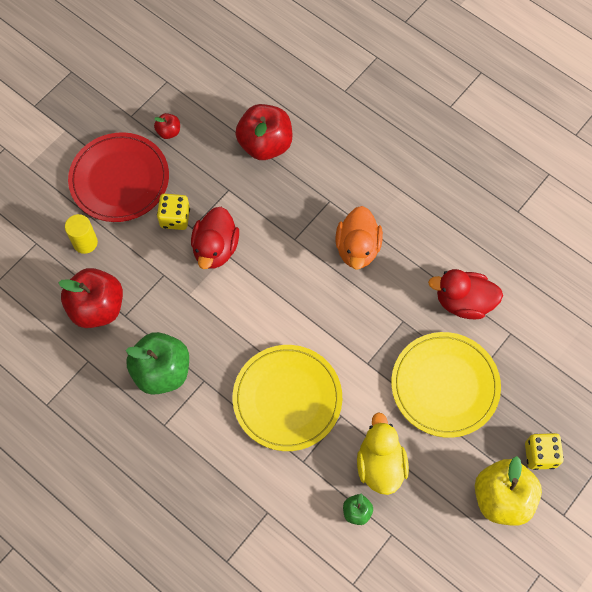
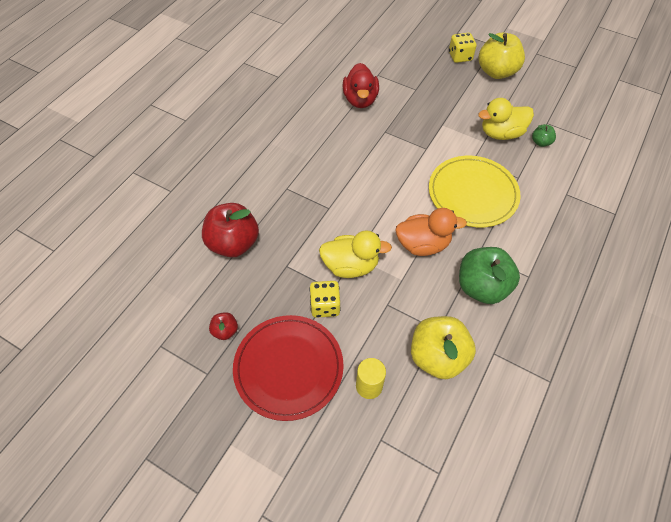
camera: 100 degrees left, 10 degrees down
(97, 308) = (437, 357): red apple -> yellow apple
(215, 248) = (350, 266): red duck -> yellow duck
(357, 248) = (329, 165): orange duck -> orange duck (423, 244)
(445, 385) = (428, 104): yellow plate -> none

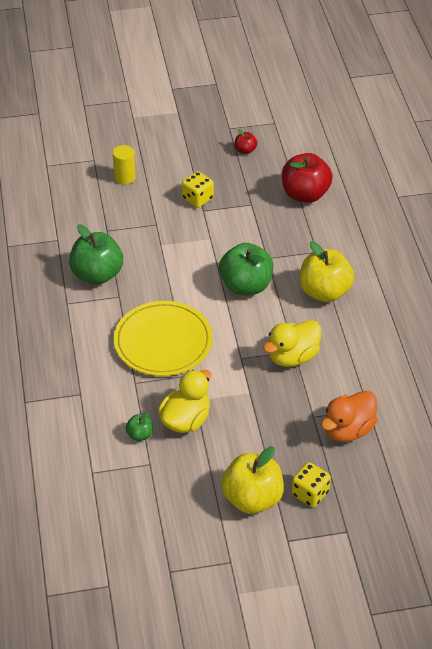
camera: 140 degrees right, 10 degrees down
(288, 368) = (184, 157): red plate -> none
(350, 266) = (206, 231): yellow duck -> yellow duck (292, 357)
(360, 100) = (352, 368): red duck -> none
(369, 196) = (246, 286): none -> green apple
(423, 244) = (167, 276): orange duck -> orange duck (348, 430)
(437, 357) = (94, 216): yellow apple -> yellow apple (324, 292)

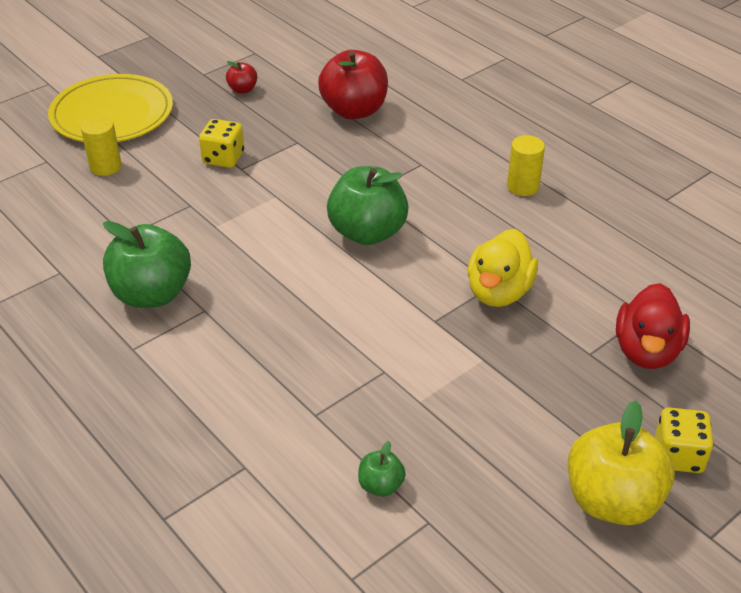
camera: 30 degrees left, 5 degrees down
(163, 341) = (313, 343): yellow plate -> yellow plate (112, 114)
(186, 420) = (429, 434): yellow duck -> none
(324, 292) = (470, 203): yellow apple -> none
(348, 430) = (646, 351): orange duck -> red duck
(368, 294) = (523, 186): none -> yellow cylinder

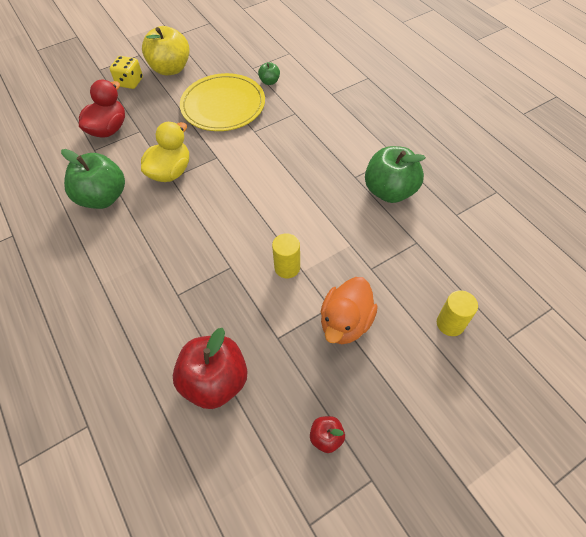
camera: 170 degrees left, 15 degrees up
(112, 114) = (463, 408): yellow plate -> yellow plate (223, 105)
(223, 158) = (345, 322): yellow dice -> orange duck
(367, 232) = (240, 226): green apple -> green apple (103, 197)
(523, 186) = (108, 259): yellow cylinder -> yellow cylinder (287, 267)

